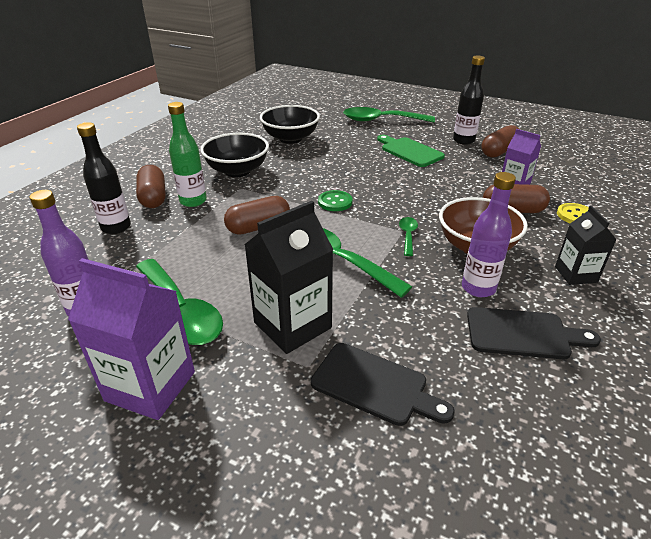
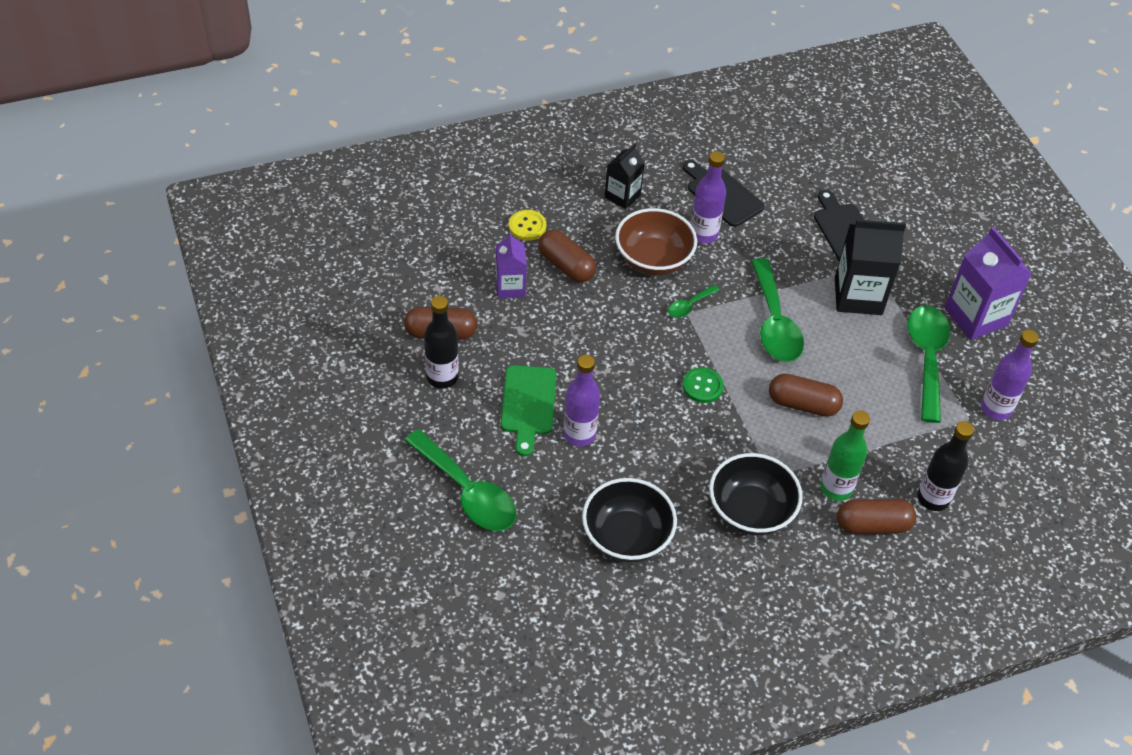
camera: 140 degrees left, 15 degrees up
(153, 197) = (872, 525): brown capsule -> brown capsule turned 60 degrees clockwise
(367, 154) = (579, 434): none -> purple bottle

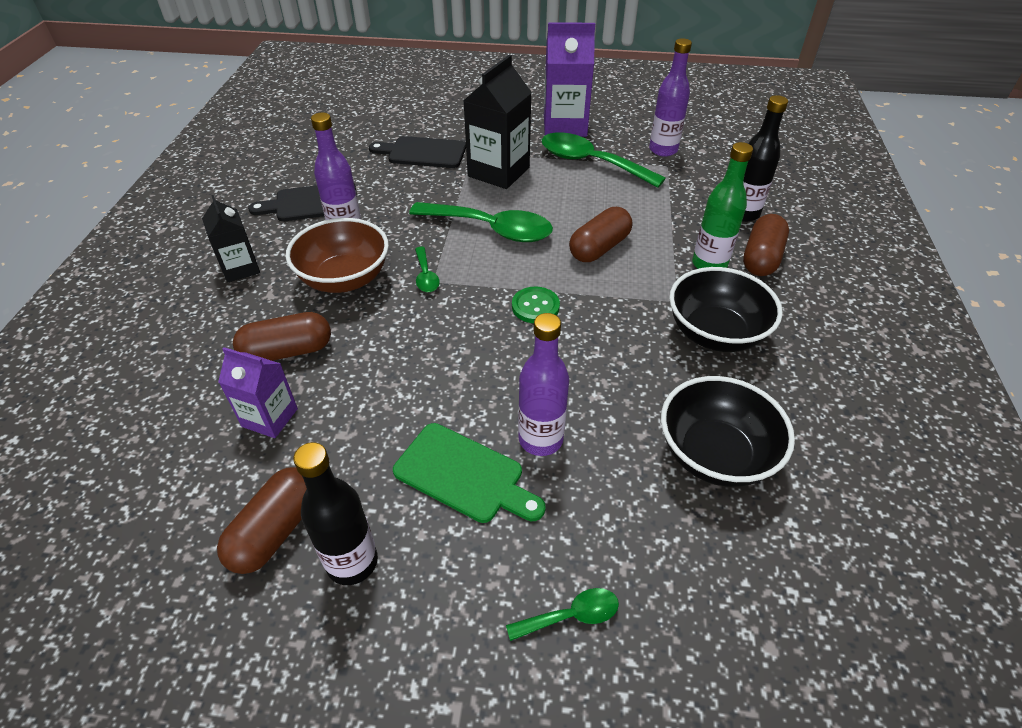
camera: 60 degrees left, 5 degrees down
(467, 492) = (571, 616): green spoon -> green spoon, size x0.47
(527, 226) = (197, 363): yellow button -> none

